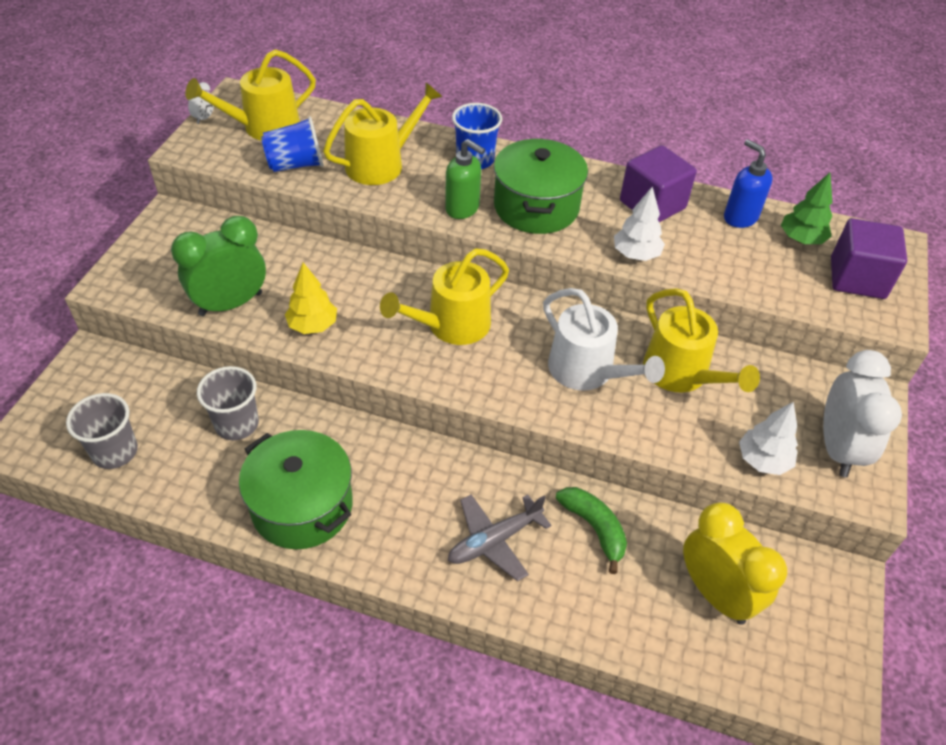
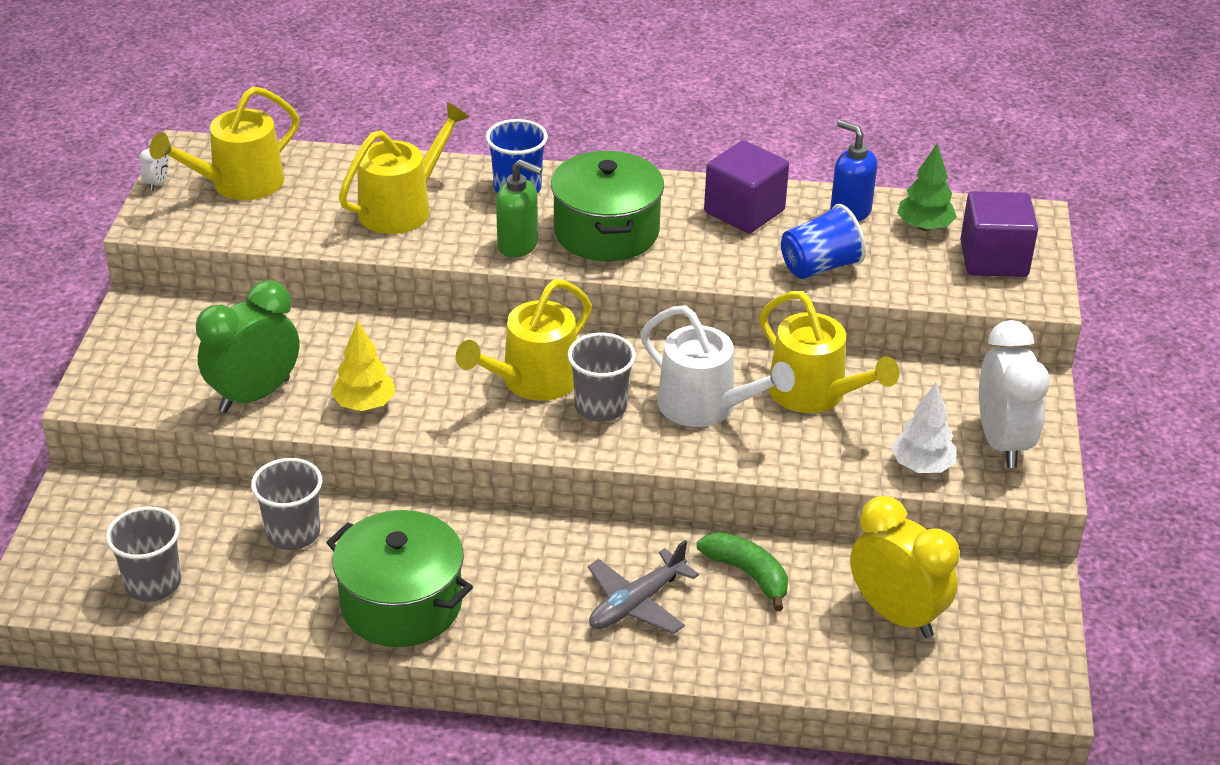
camera: 10 degrees left, 10 degrees down
(296, 165) = (295, 222): blue cup -> blue cup (819, 267)
(500, 358) = (600, 407): none -> grey cup
(636, 254) = (736, 268): white tree -> none

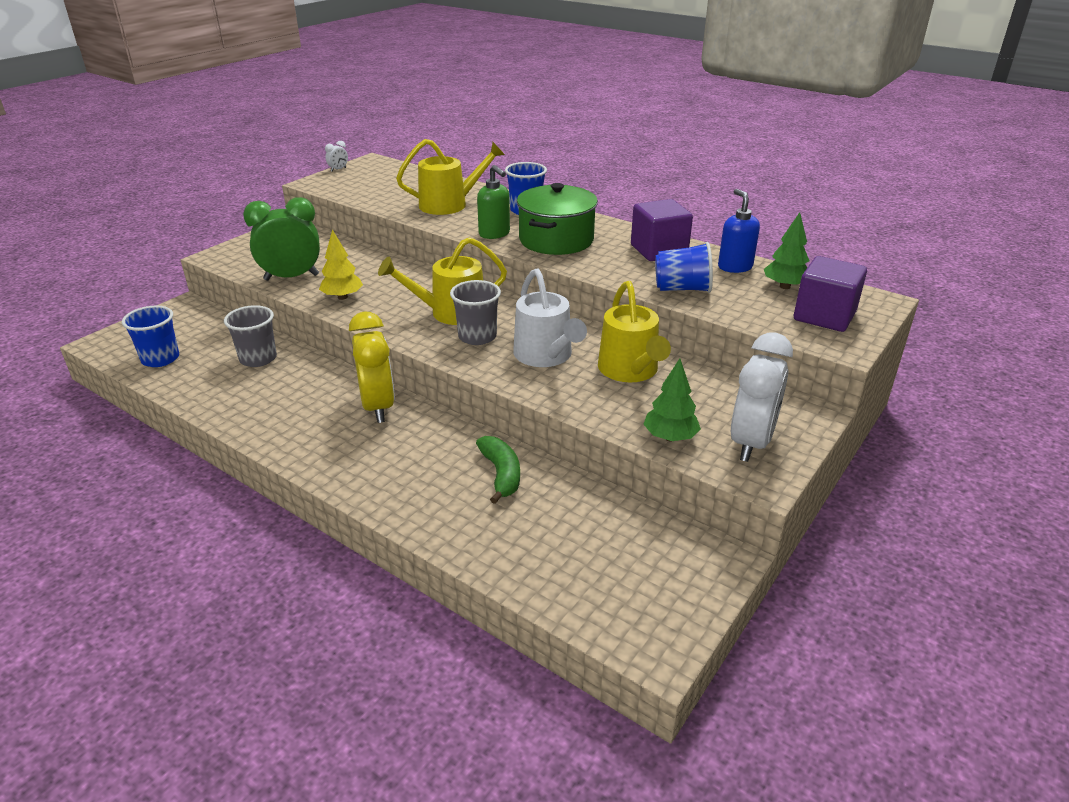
camera: 30 degrees right, 5 degrees down
(153, 583) = (160, 359): grey cup -> blue cup
(239, 184) = (377, 178): yellow watering can -> none
(401, 604) = (270, 414): green pot -> none
(636, 603) = (408, 465): grey plane -> none
(896, 615) = (585, 541): yellow clock -> yellow clock (378, 407)
(922, 466) = (670, 437): white tree -> green tree

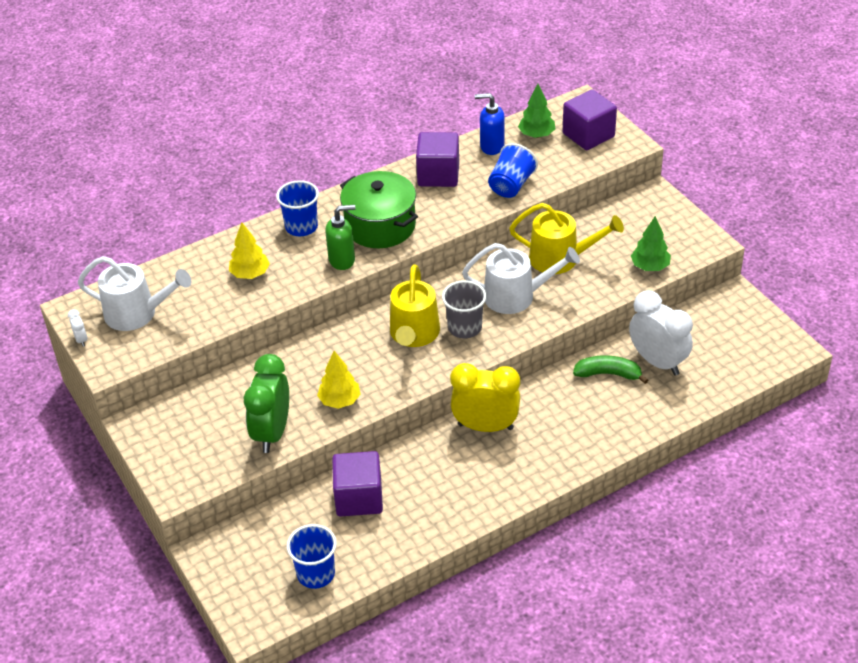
camera: 65 degrees left, 10 degrees up
(258, 359) = (359, 498): grey cup -> purple cube
(377, 179) = (137, 313): none -> white watering can
(449, 204) = (250, 274): yellow watering can -> yellow tree
(751, 442) = (672, 233): white clock -> white clock (657, 362)

